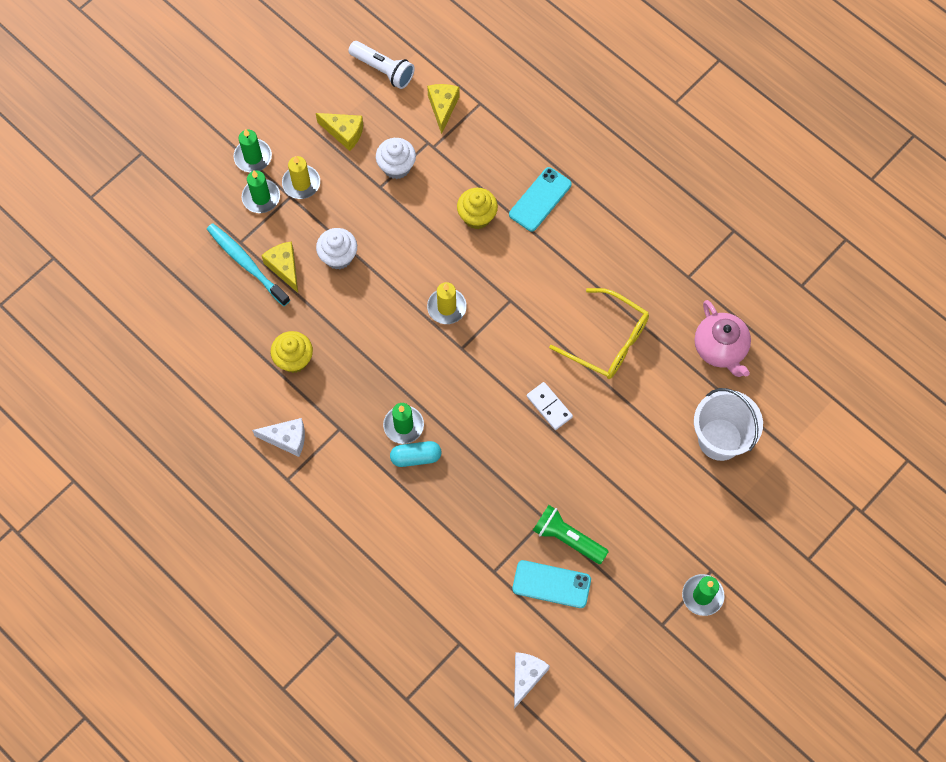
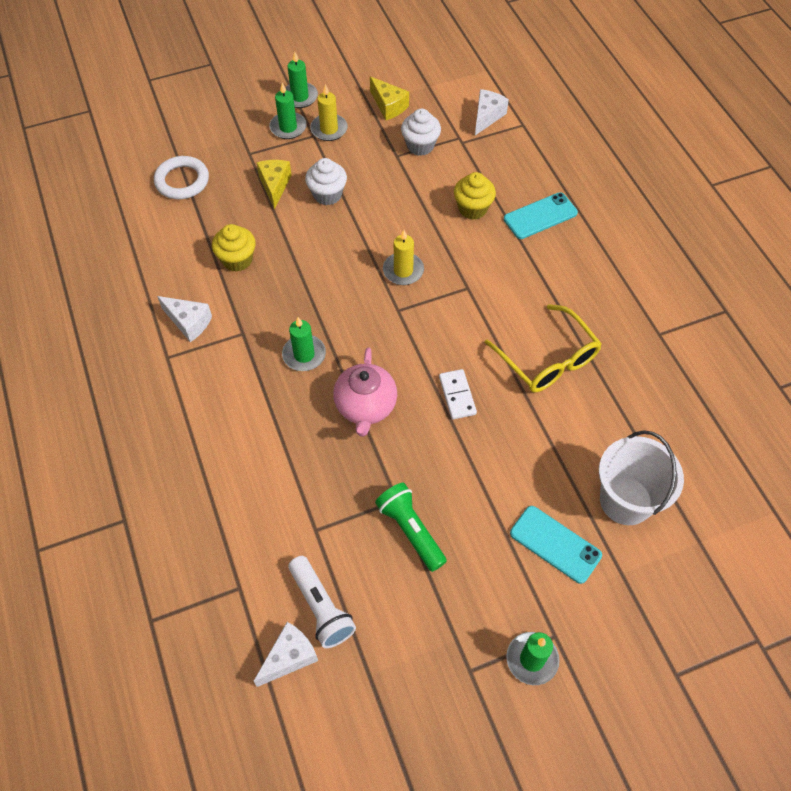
camera: 25 degrees right, 10 degrees down
(194, 299) = (182, 181): none -> white ring
(247, 264) = (244, 171): turquoise toothbrush -> none
(383, 70) = (449, 73): white flashlight -> white flashlight (321, 607)
(416, 457) = (299, 387): turquoise capsule -> none
(442, 107) = (487, 116): yellow cheese -> white cheese
(551, 584) = (369, 570): turquoise phone -> turquoise phone (555, 544)
(720, 349) = (664, 412): pink teapot -> pink teapot (365, 407)

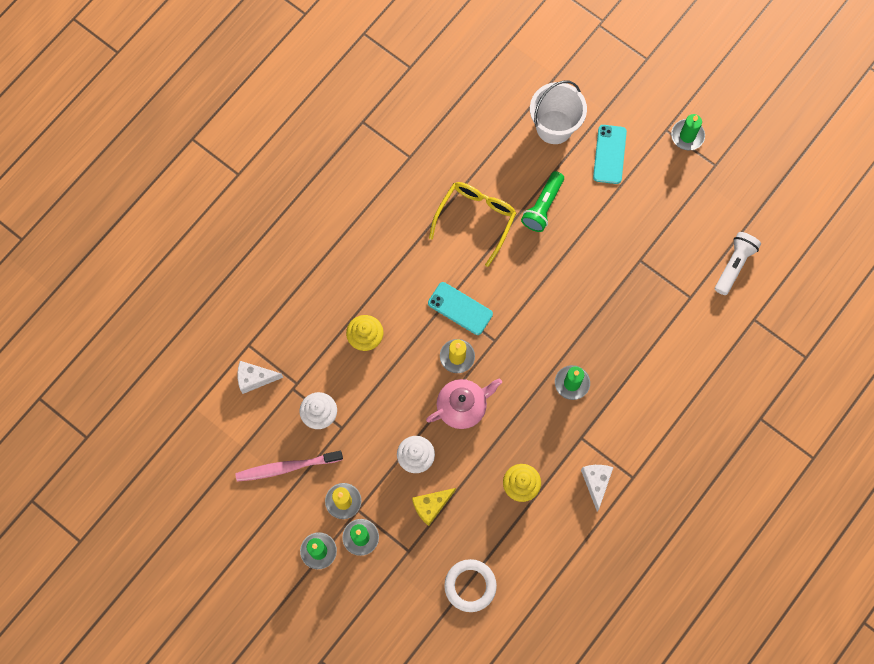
camera: 120 degrees left, 15 degrees up
(289, 657) = (773, 265): white cheese -> none
(365, 407) = (586, 317): pink teapot -> pink teapot (462, 407)
(388, 106) = (287, 467): yellow cheese -> pink toothbrush
(410, 530) = (654, 241): green flashlight -> green flashlight (543, 206)
(457, 395) = (541, 263): white domino -> none
(540, 216) = (344, 284): turquoise phone -> turquoise phone (460, 308)

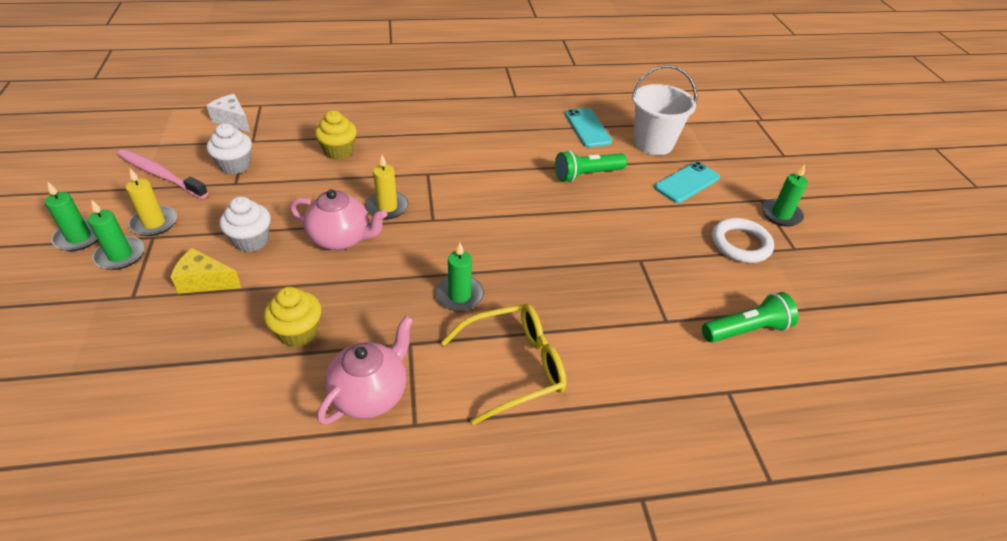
camera: 40 degrees right, 30 degrees down
(460, 308) = (433, 183): turquoise phone -> turquoise phone (587, 128)
(470, 586) = (124, 372): white ring -> white ring (740, 244)
(476, 219) = (520, 149): yellow glasses -> yellow glasses (514, 367)
(596, 482) = (370, 394): white cheese -> pink teapot
(734, 265) = (746, 330): white flashlight -> green flashlight

